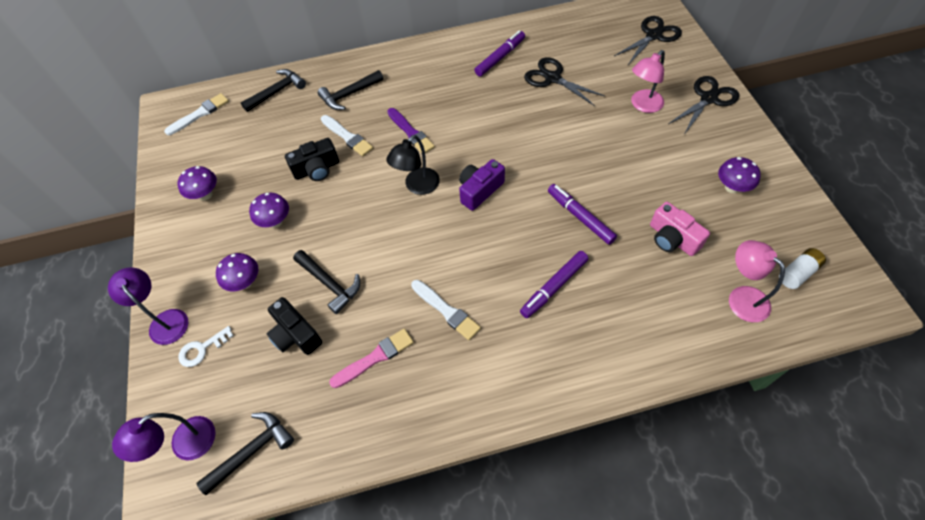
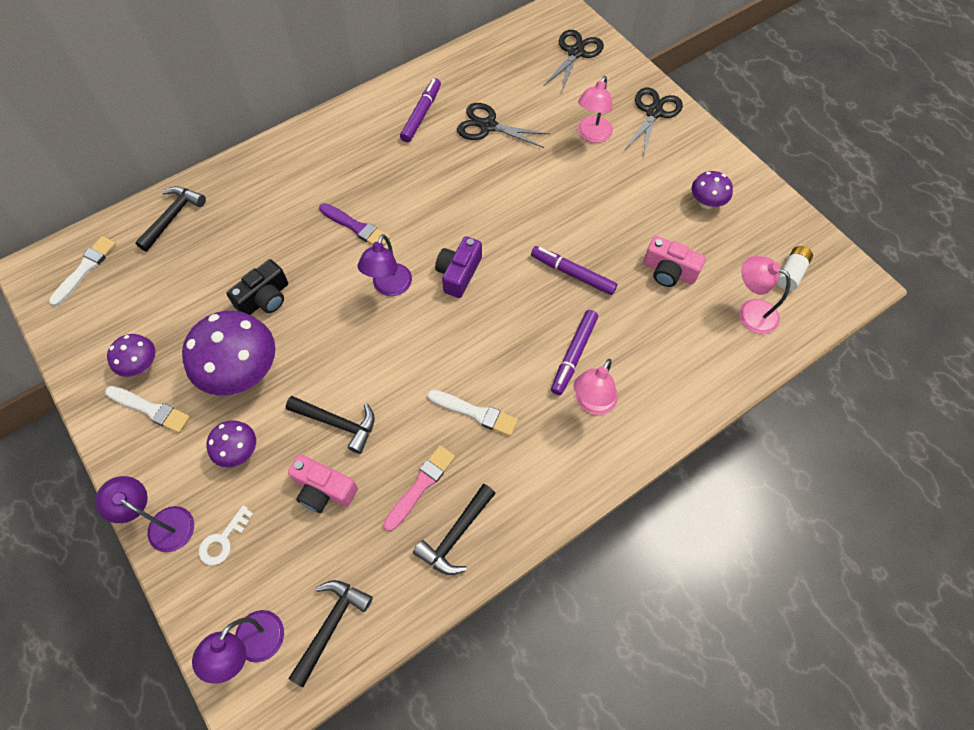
camera: 25 degrees left, 5 degrees up
(275, 221) = (243, 372): purple mushroom -> purple mushroom, size x1.91
(295, 334) = (324, 489): black camera -> pink camera
(347, 137) = (284, 251): white brush -> white brush (150, 409)
(349, 95) = (264, 199): black hammer -> black hammer (456, 535)
(417, 186) = (389, 287): black lamp -> purple lamp
(554, 335) = (592, 403): none -> pink lamp

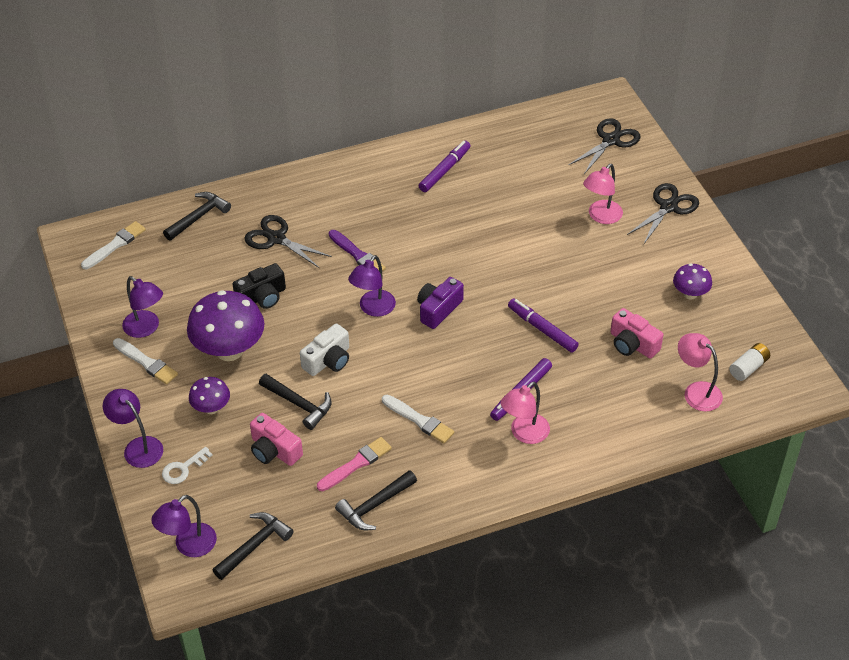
camera: 15 degrees right, 15 degrees down
(141, 365) = (146, 328): purple mushroom -> purple lamp
(357, 360) = (328, 360): none -> white camera
(488, 126) = (504, 191): black scissors -> black scissors (276, 238)

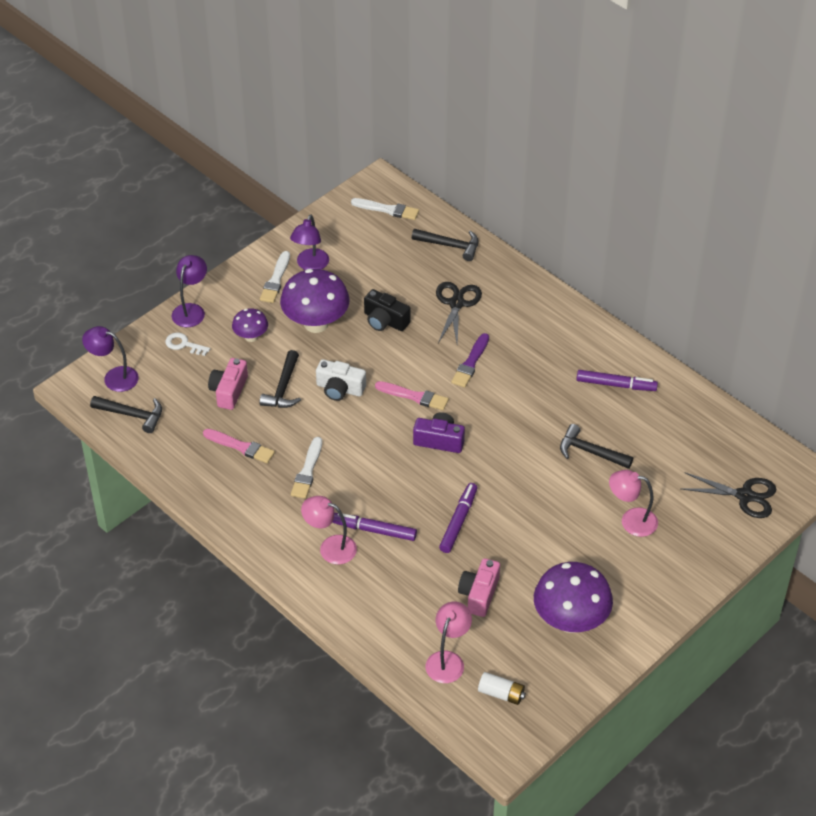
camera: 65 degrees right, 0 degrees up
(373, 309) = (414, 396): purple lamp -> pink brush
(374, 505) = (205, 474): black hammer -> black hammer (590, 452)
(668, 207) = (680, 570): black scissors -> none
(690, 294) = (570, 621): purple mushroom -> purple mushroom, size x1.91

